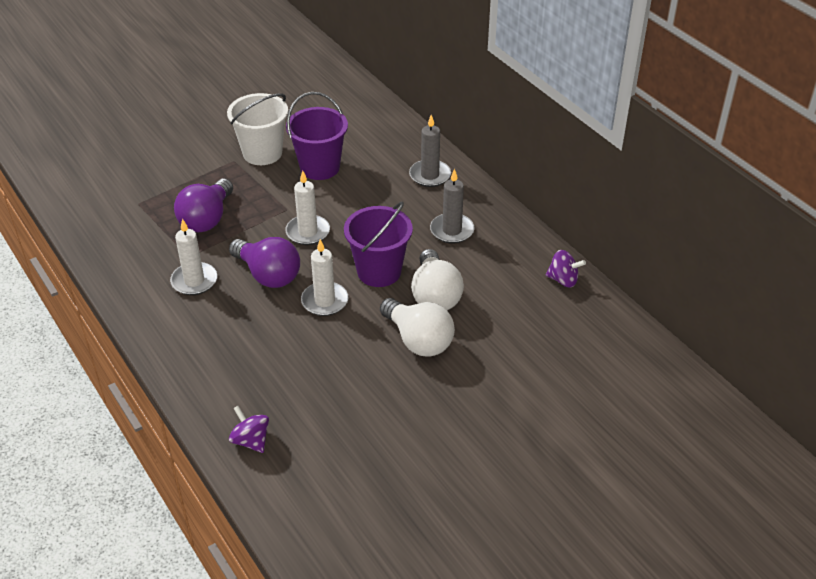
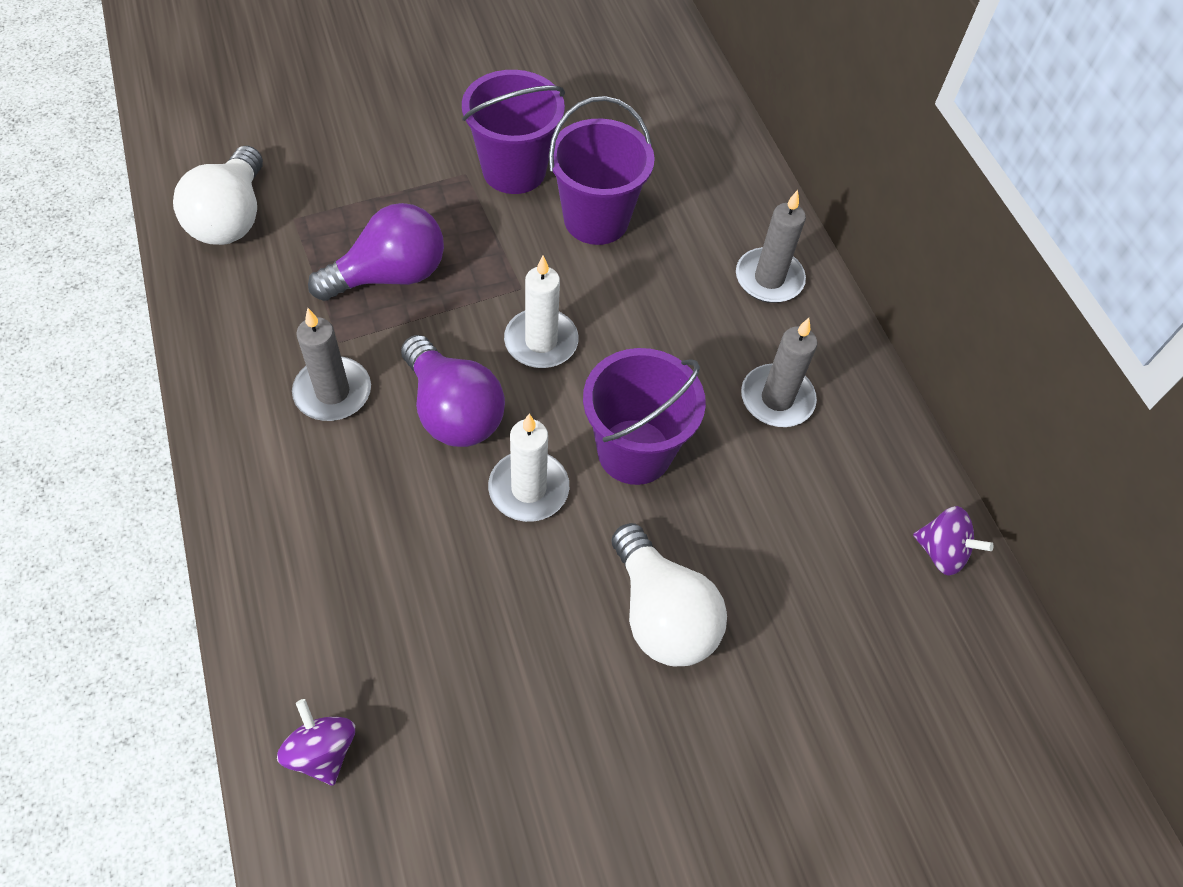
camera: 10 degrees right, 15 degrees up
(194, 281) = (332, 392): white candle -> grey candle
(207, 219) = (390, 275): purple light bulb -> purple light bulb turned 150 degrees counterclockwise
(262, 153) = (514, 170): white bucket -> purple bucket
(435, 295) = (714, 526): white light bulb -> white light bulb (231, 218)

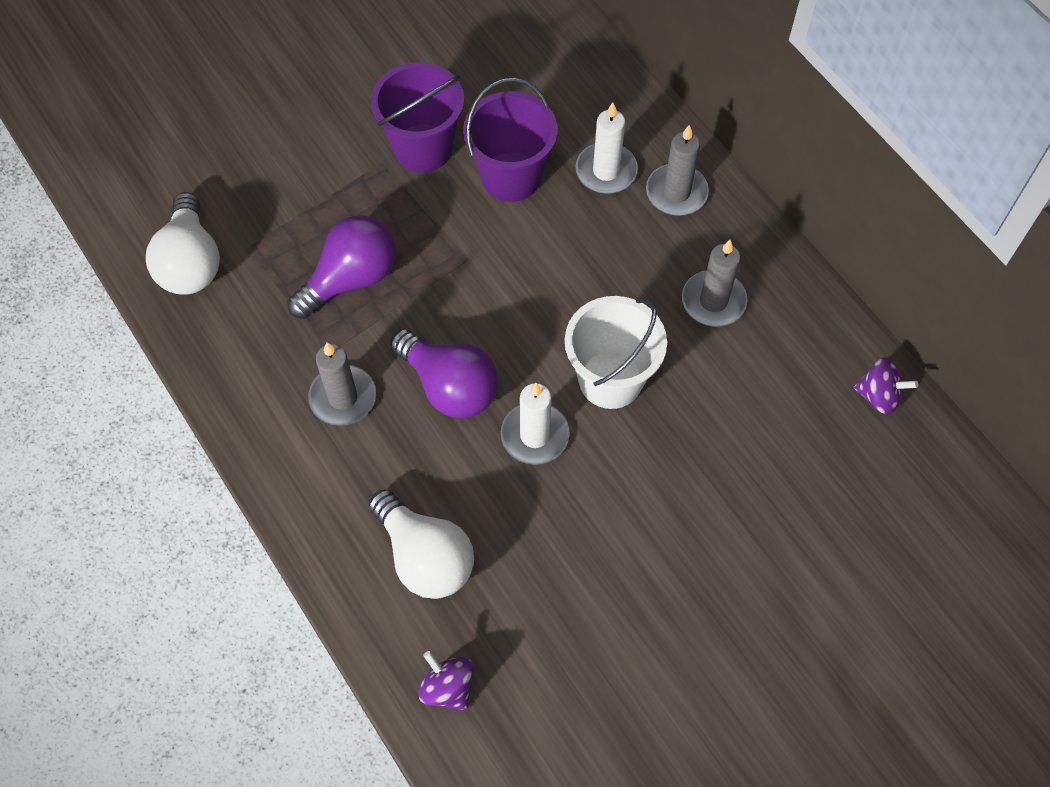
camera: 10 degrees left, 5 degrees up
(541, 342) = (501, 304): white candle -> white candle (606, 171)
(634, 451) = (610, 379): purple bucket -> white bucket
(661, 614) = (673, 508): white light bulb -> white light bulb (425, 557)

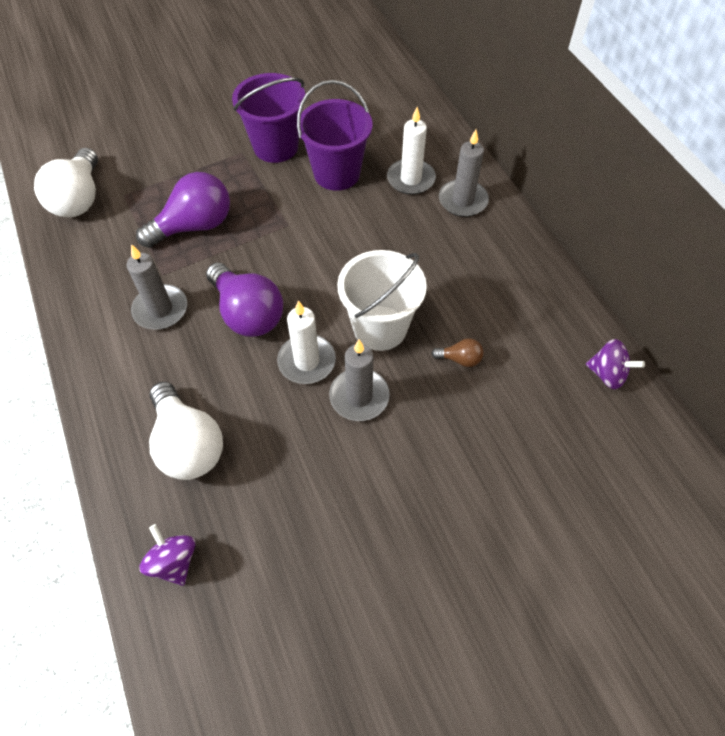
camera: 10 degrees right, 5 degrees down
(710, 404) = (460, 359): none -> brown light bulb
(713, 301) = (477, 281): grey candle -> grey candle (359, 396)

